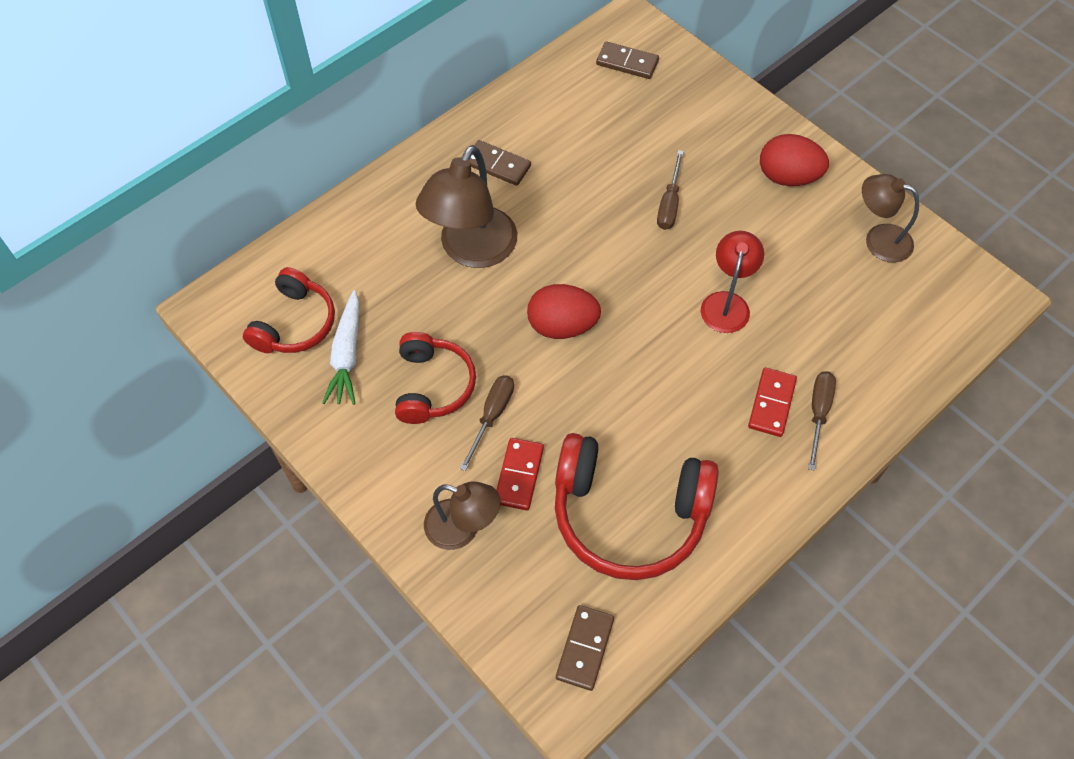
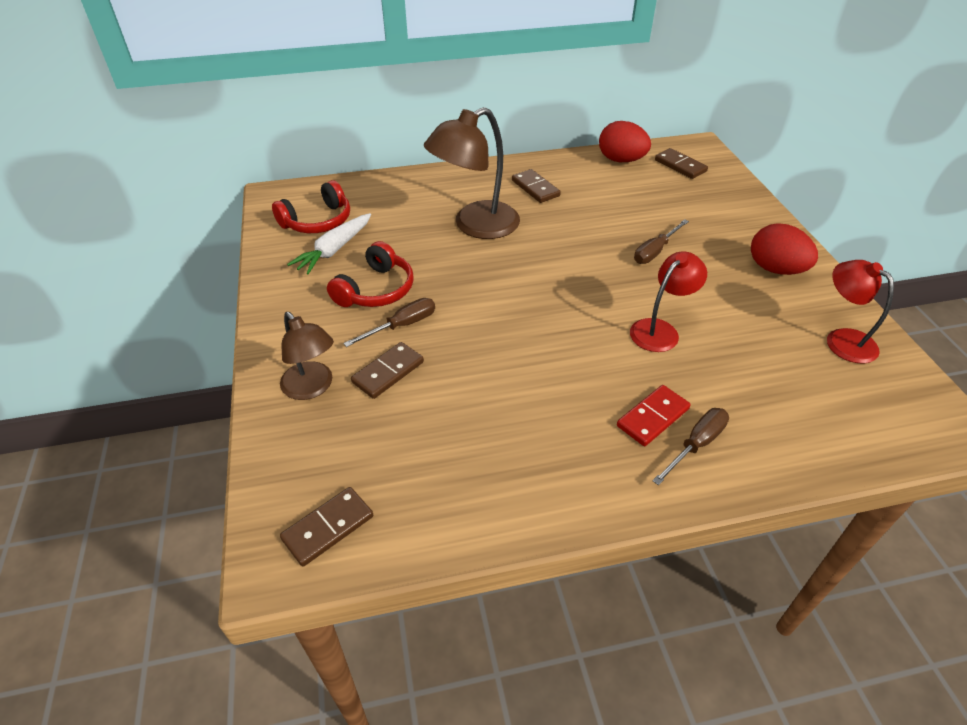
camera: 30 degrees right, 15 degrees down
(519, 475) = (388, 372): red domino -> brown domino
(562, 326) = (506, 292): red egg -> red egg (621, 160)
(628, 515) = (454, 442): red headphones -> none
(878, 239) = (842, 339): brown lamp -> red lamp

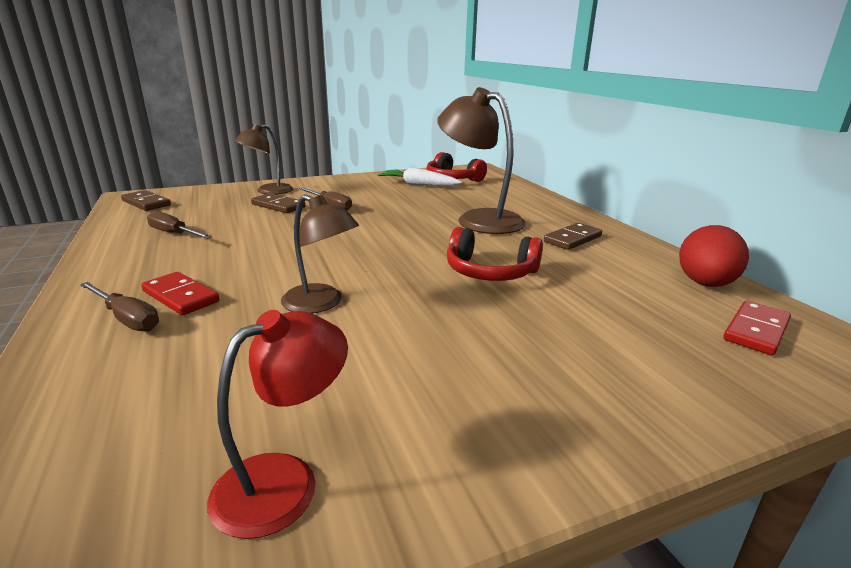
camera: 80 degrees right, 20 degrees down
(376, 290) = (373, 197): red headphones -> red headphones (489, 272)
(655, 251) = (485, 304): brown screwdriver -> brown screwdriver (174, 234)
(660, 330) = (321, 303): red lamp -> brown lamp
(680, 166) = (756, 331): brown domino -> red domino
(775, 269) = (490, 413): red egg -> none

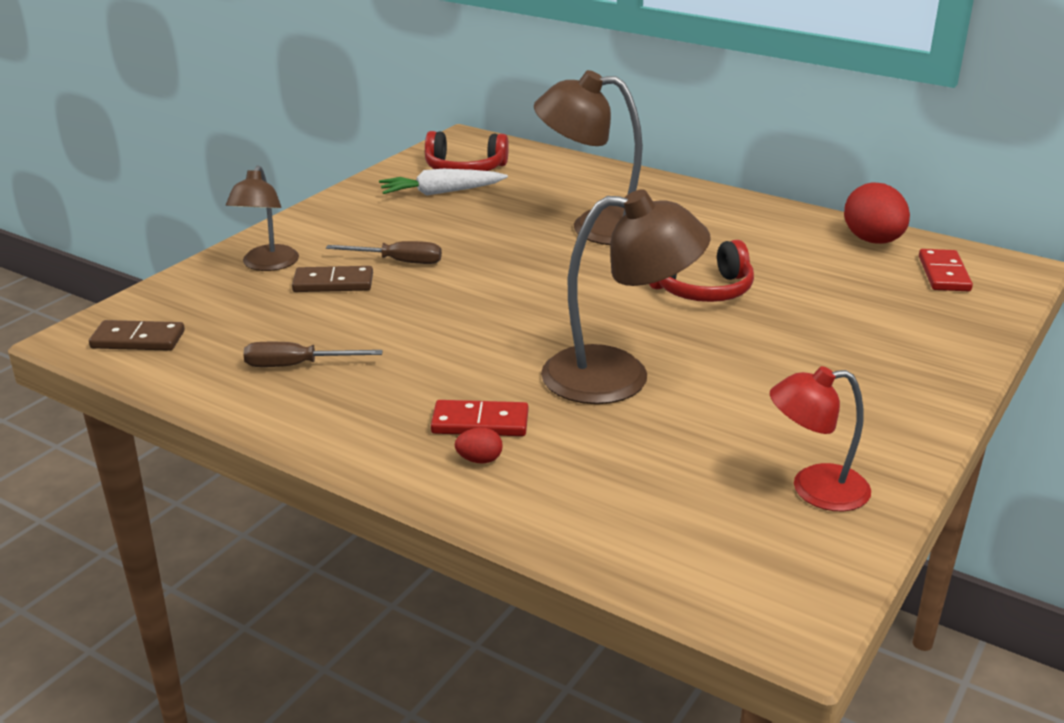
camera: 35 degrees left, 5 degrees up
(127, 318) = (479, 460): brown screwdriver -> red egg
(284, 480) = (814, 489): red lamp -> red lamp turned 105 degrees counterclockwise
(321, 303) = (618, 376): brown lamp -> brown lamp, size x1.61
(572, 239) = (718, 224): brown domino -> none

